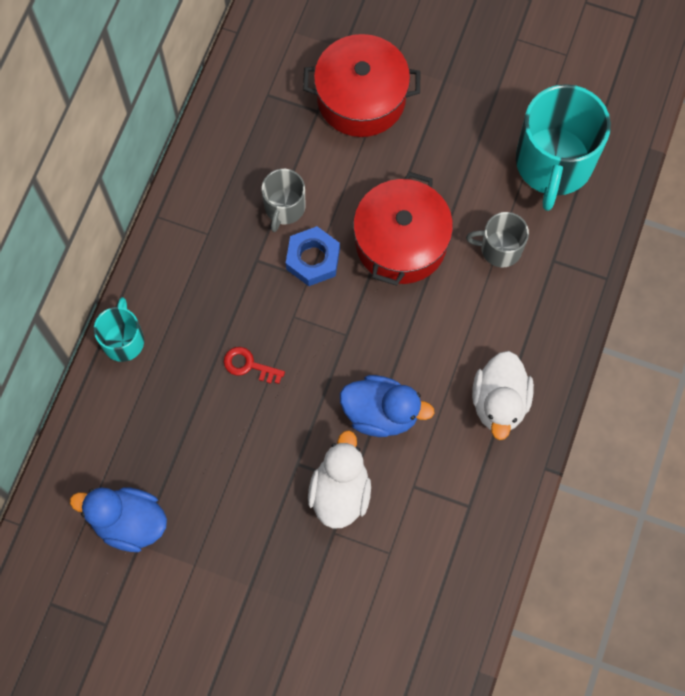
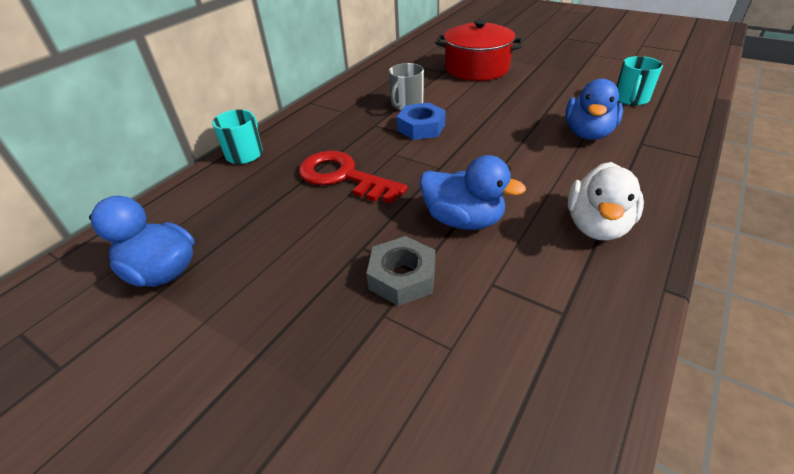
camera: 15 degrees right, 30 degrees down
(248, 365) = (343, 177): red key -> red key, size x2.00
(340, 492) = (402, 277): white duck -> grey nut
(401, 242) = (498, 125): red pot -> none
(499, 248) = (588, 133): grey mug -> blue duck
(553, 164) = (631, 99): turquoise mug -> turquoise mug, size x0.52

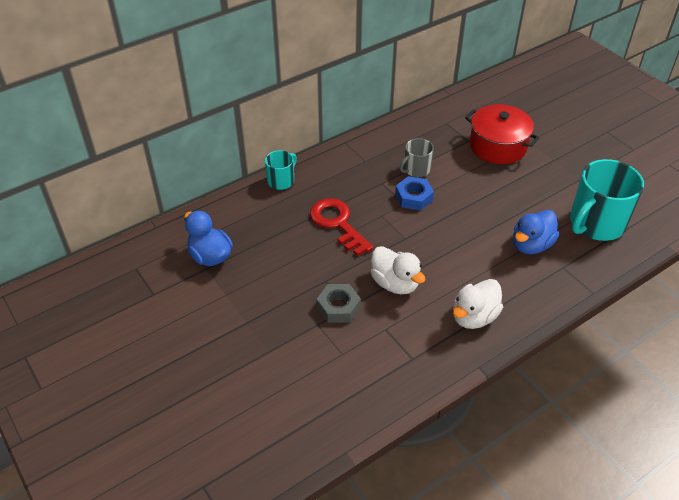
camera: 20 degrees right, 5 degrees up
(463, 220) = (395, 283): blue duck -> white duck
(631, 99) = (596, 223): turquoise mug -> turquoise mug, size x1.94

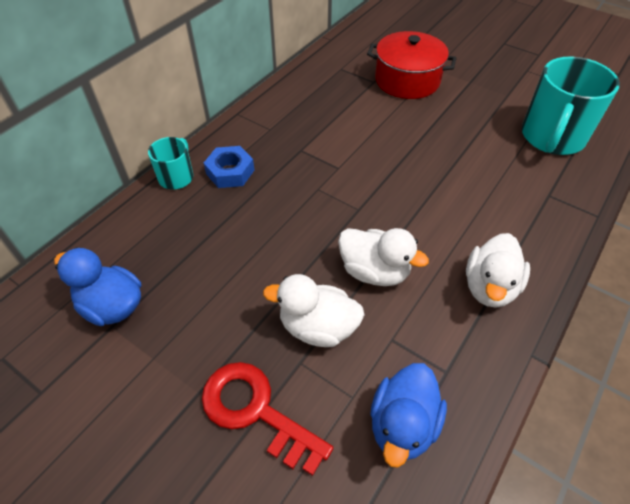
camera: 20 degrees left, 5 degrees up
(337, 223) = (269, 213): red key -> red key (255, 411)
(338, 307) = (317, 327): grey nut -> white duck
(413, 197) = (345, 157): blue nut -> blue nut (230, 172)
(416, 169) = (333, 125): grey mug -> none
(531, 245) = (502, 179): blue duck -> blue duck (402, 424)

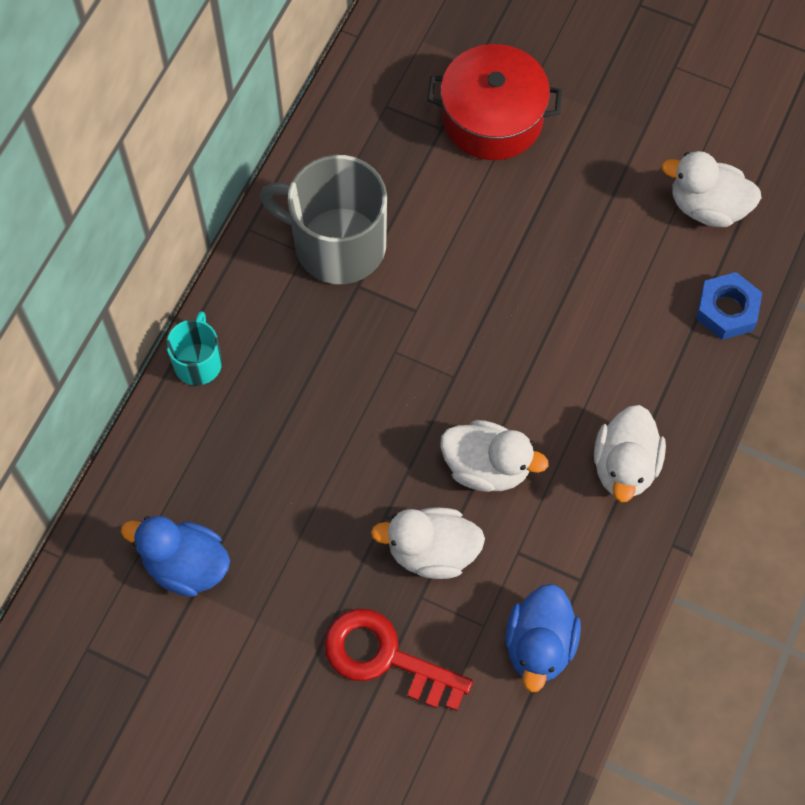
camera: 10 degrees left, 15 degrees up
(230, 172) = (269, 341): blue nut -> blue nut (727, 310)
(292, 127) = (337, 244): none -> grey mug
(552, 137) = (707, 206): turquoise mug -> white duck

